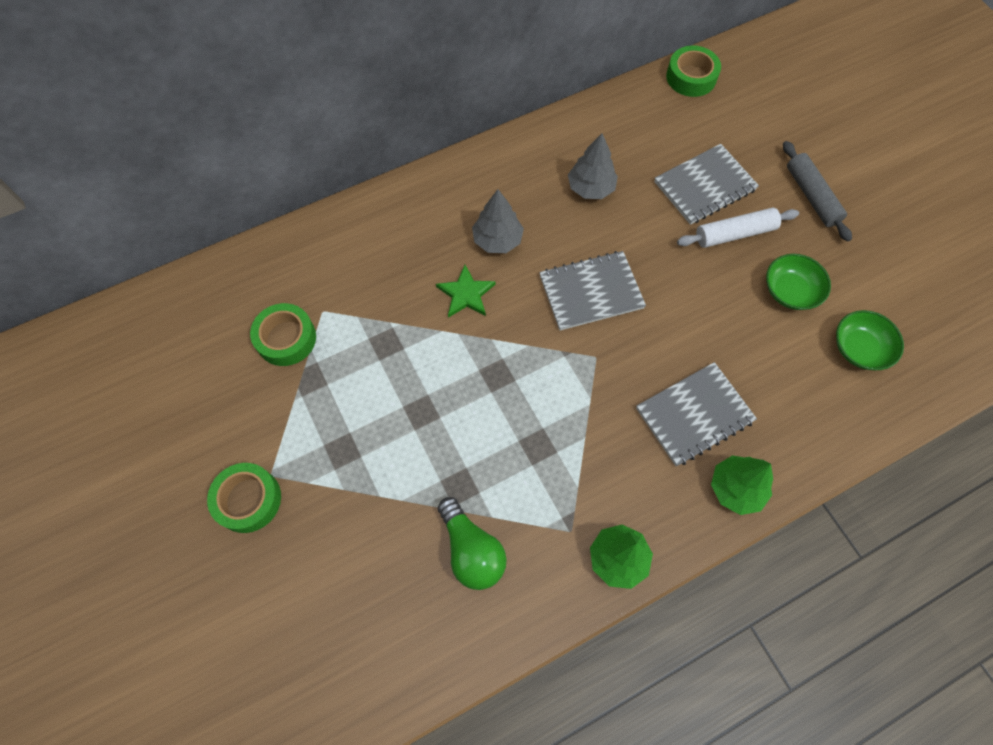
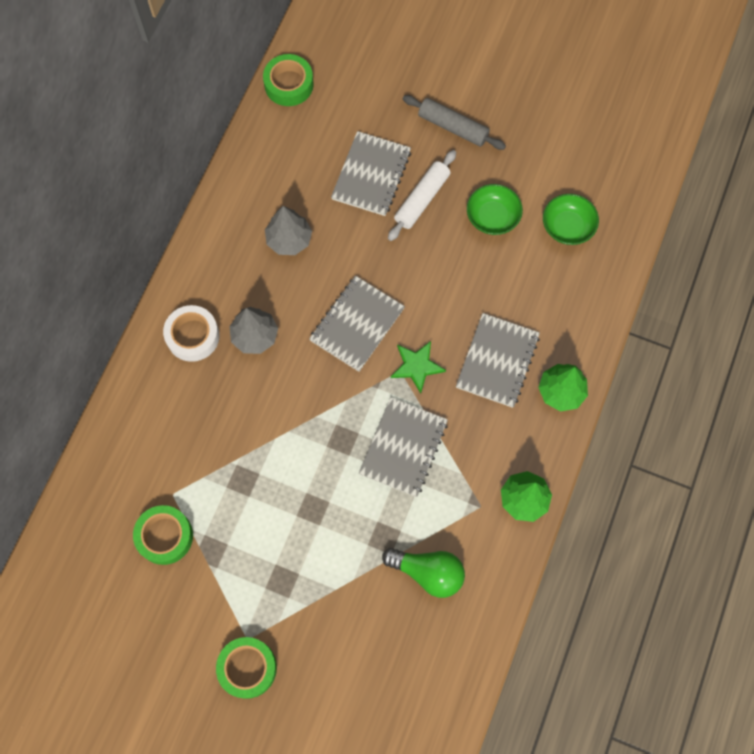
camera: 40 degrees left, 5 degrees up
(448, 205) = (193, 336): none -> white tape
(466, 294) = (268, 396): green star -> green star (417, 366)
(544, 423) = (403, 448): none -> grey notebook

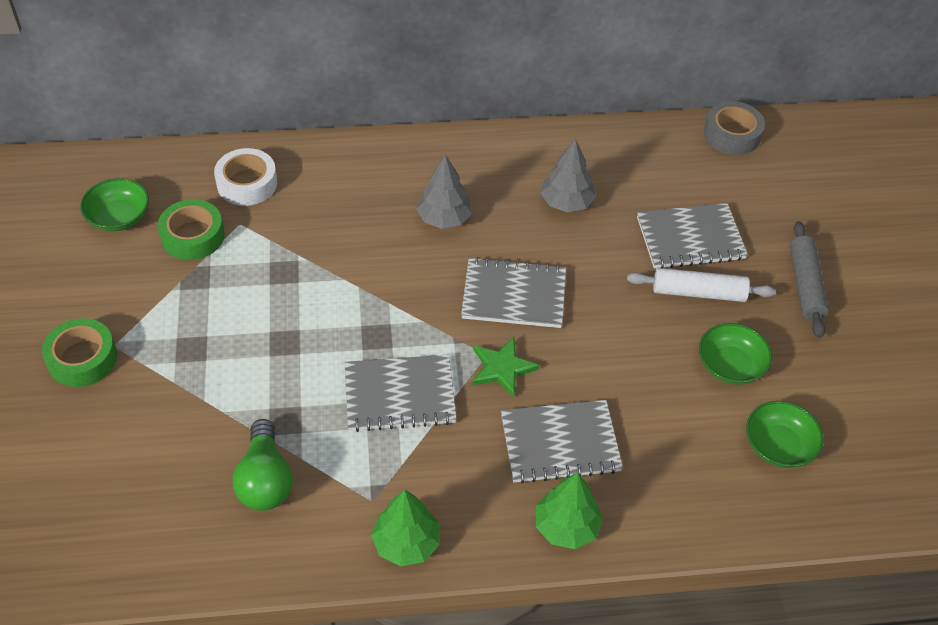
camera: 60 degrees right, 20 degrees down
(109, 589) = (119, 217): none -> green bowl
(193, 336) = (412, 172): white tape -> white tape (247, 183)
(289, 84) = (732, 134): green tape -> grey tape

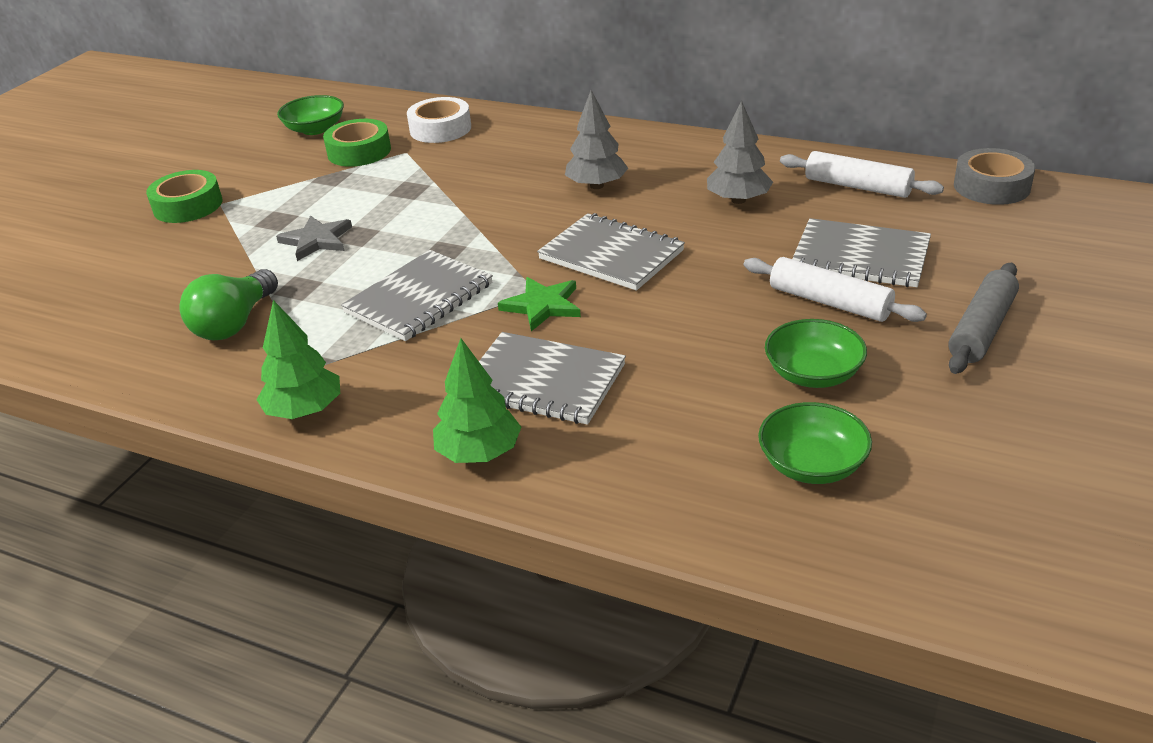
camera: 35 degrees right, 15 degrees down
(252, 360) = (317, 240): none -> grey star
(399, 395) = (419, 298): grey notebook -> grey notebook turned 75 degrees counterclockwise
(642, 161) = (857, 186): none -> white rolling pin

